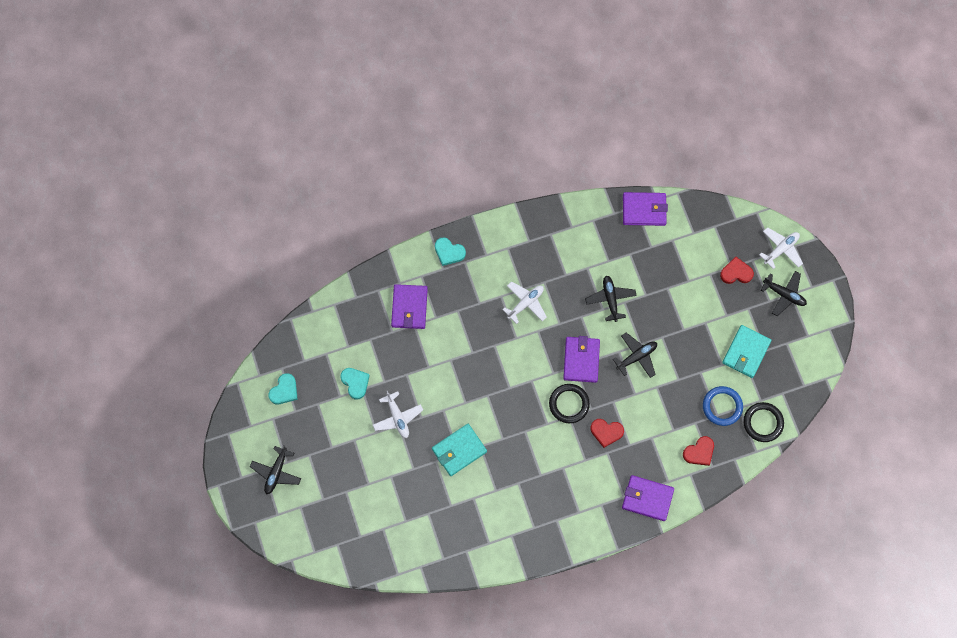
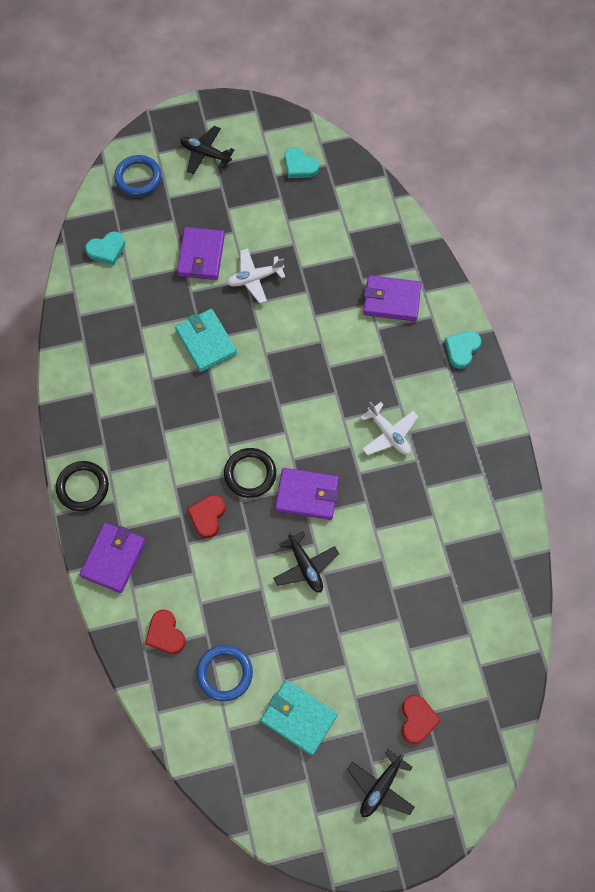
camera: 95 degrees right, 5 degrees down
(304, 528) = (138, 178): none -> blue ring
(355, 383) = (302, 237): turquoise heart -> turquoise heart (106, 250)
(610, 299) = (388, 541): black plane -> none
(644, 210) = (515, 600): purple wallet -> purple wallet (201, 255)
(763, 423) = (195, 728): black ring -> black ring (83, 487)
(781, 249) = (450, 792): white plane -> none

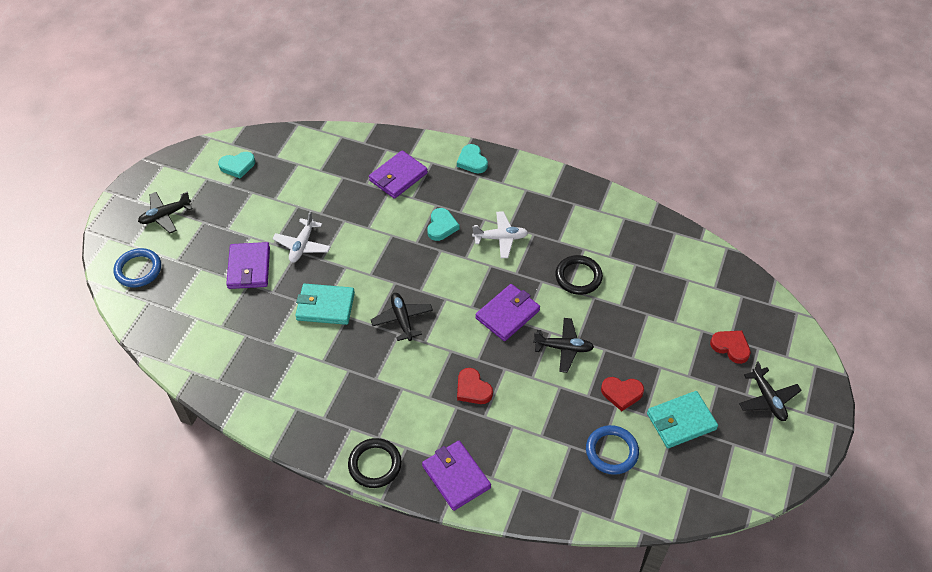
camera: 55 degrees left, 15 degrees down
(106, 250) = (179, 327): turquoise heart -> turquoise heart (441, 226)
(165, 634) = (549, 475): red heart -> red heart (621, 393)
(201, 255) = (249, 268): purple wallet -> purple wallet turned 45 degrees clockwise
(237, 411) = (402, 319): none -> black plane
(250, 474) = (461, 341): black ring -> black ring (578, 277)

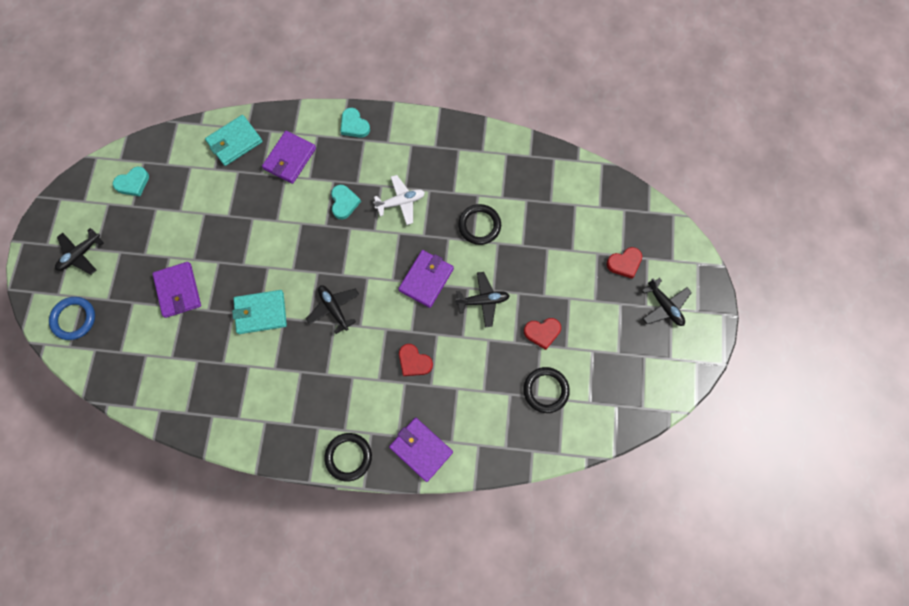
camera: 15 degrees left, 20 degrees up
(302, 245) = (221, 254): white plane -> none
(611, 451) = (546, 390): blue ring -> black ring
(681, 421) = (597, 346): turquoise wallet -> turquoise wallet (235, 142)
(731, 347) = (624, 263): red heart -> red heart turned 135 degrees clockwise

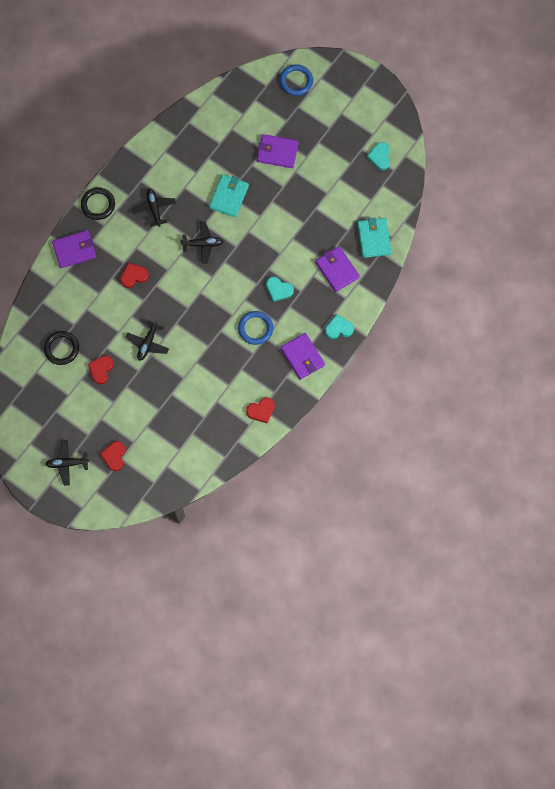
camera: 120 degrees right, 0 degrees up
(80, 254) = (342, 102): black plane -> black plane (154, 208)
(401, 202) = (255, 328): white plane -> blue ring
(426, 279) = (186, 314): purple wallet -> purple wallet (302, 357)
(479, 225) = (204, 372): black ring -> none
(485, 150) = (261, 410): none -> red heart

